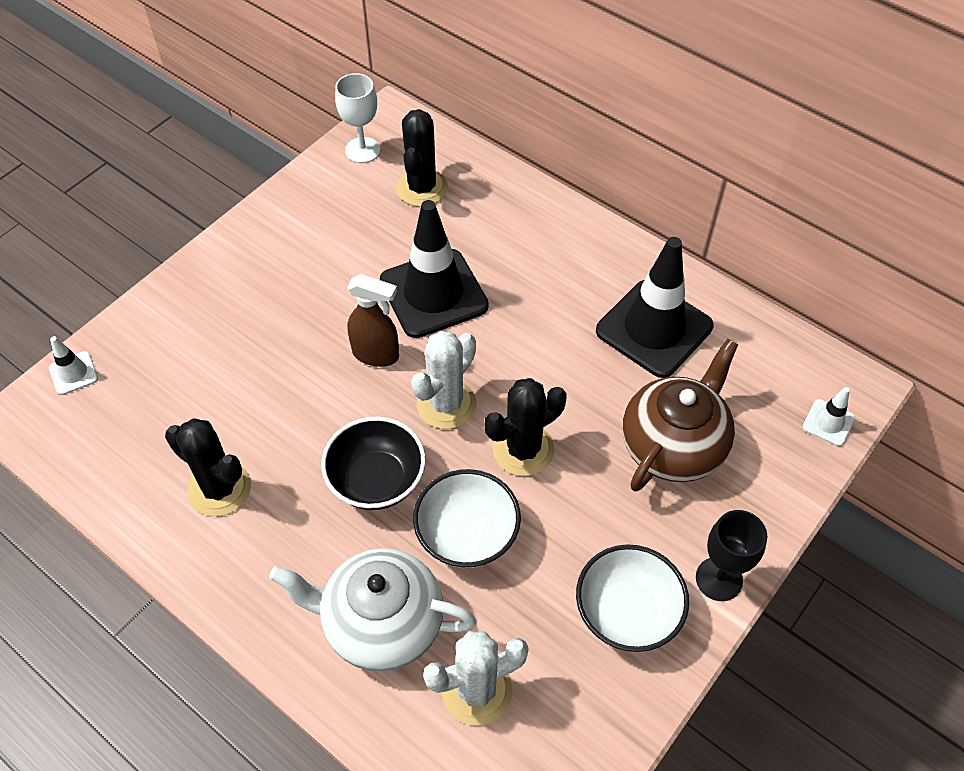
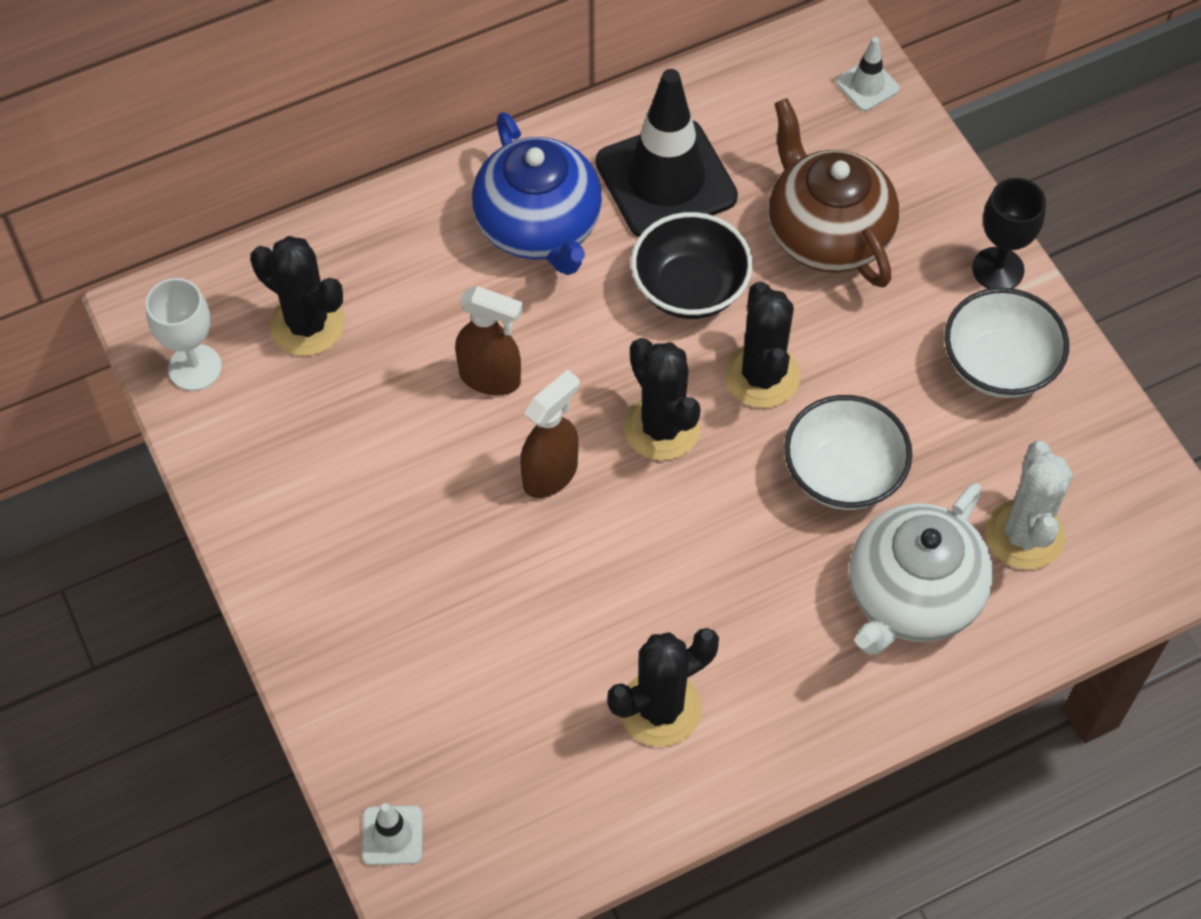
camera: 65 degrees left, 5 degrees up
(376, 480) = (730, 537): black bowl -> black bowl (690, 289)
(433, 293) = (490, 378): black traffic cone -> brown spray bottle
(446, 404) = (662, 427): white cactus -> black cactus
(567, 274) = (539, 227): none -> blue teapot

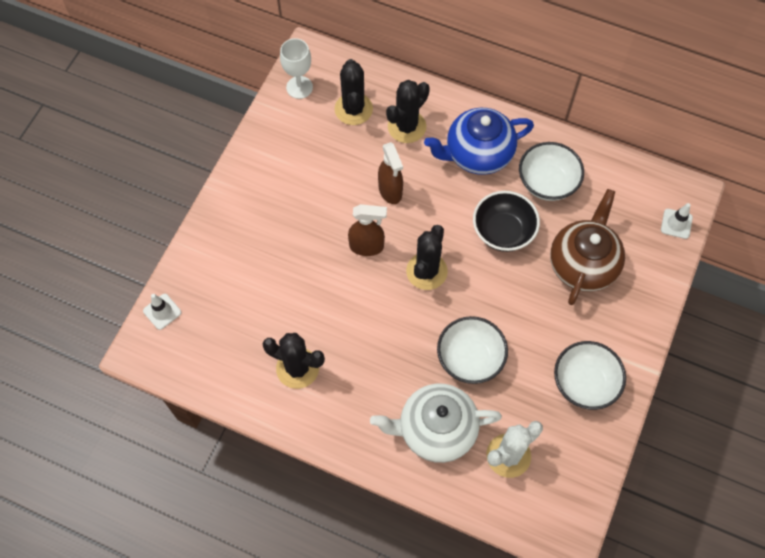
camera: 50 degrees right, 5 degrees up
(539, 227) = (477, 154): blue teapot -> blue teapot turned 45 degrees clockwise
(666, 180) = (547, 182): black traffic cone -> white bowl
(762, 376) = (487, 291): black cactus -> black cactus (407, 127)
(998, 269) = (634, 347): black goblet -> none

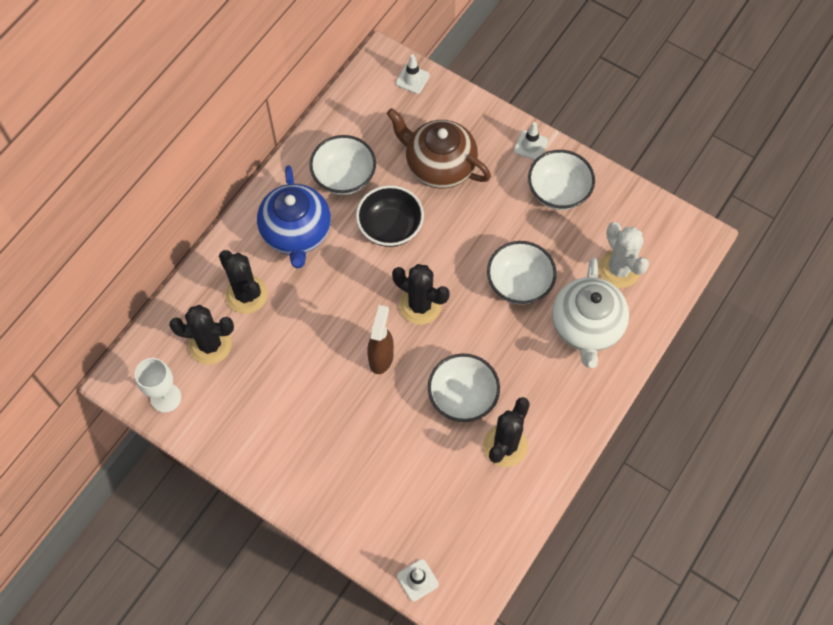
camera: 80 degrees left, 0 degrees up
(340, 323) = (462, 396): none -> white bowl
(390, 191) = (321, 324): brown spray bottle -> none
(632, 348) = (530, 145): none -> white traffic cone

